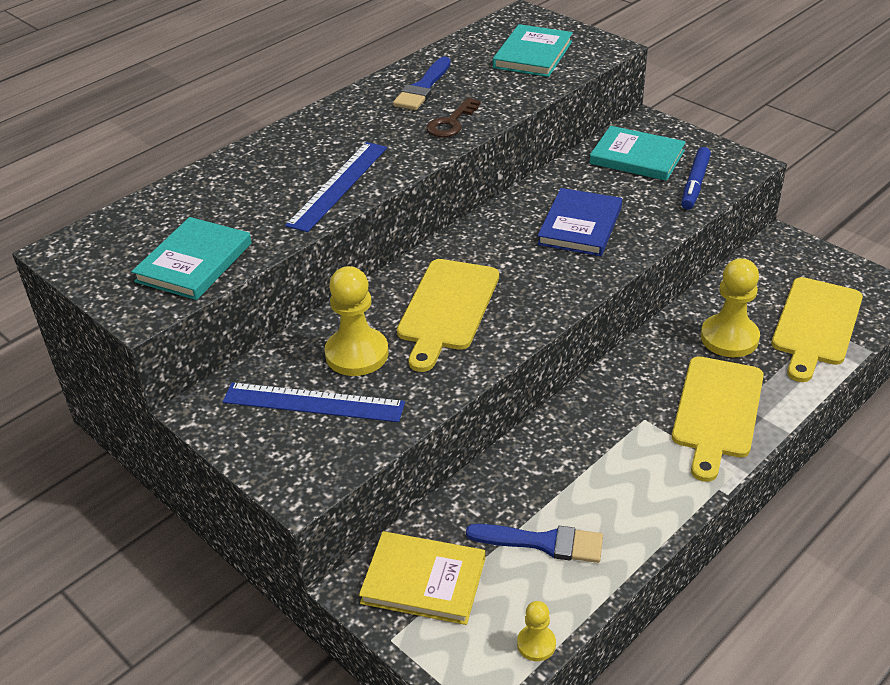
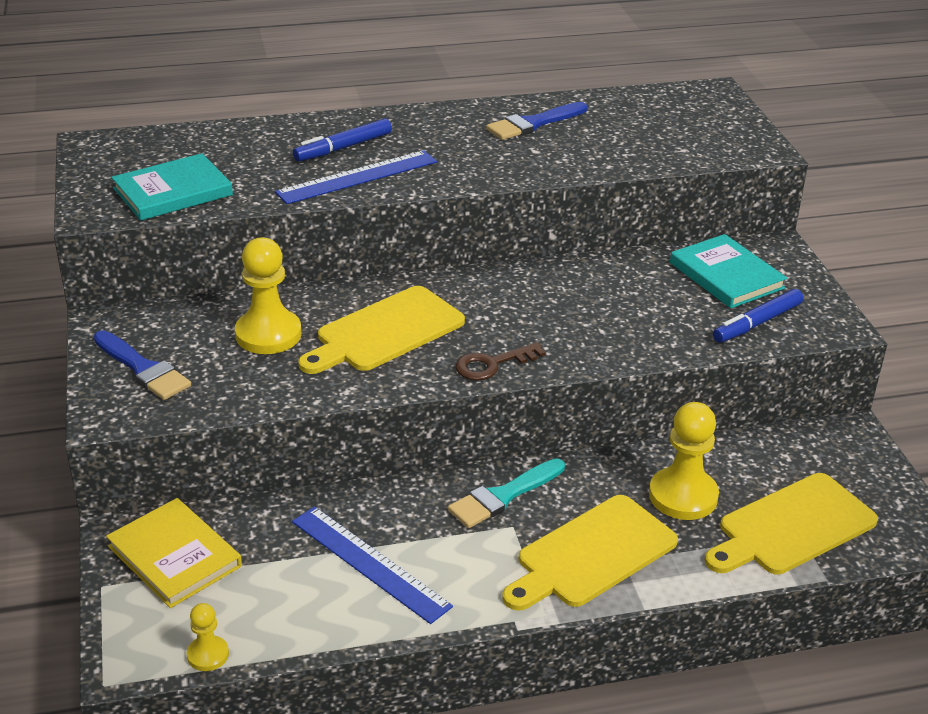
camera: 30 degrees right, 5 degrees down
(296, 165) = (343, 148): none -> blue marker
(313, 402) = (191, 356): blue ruler -> blue ruler (369, 563)
(451, 122) = (521, 162): brown key -> brown key (492, 364)
(533, 54) = (676, 130): turquoise book -> none
(543, 542) = (303, 580): blue brush -> blue brush (143, 369)
(580, 226) = (592, 313): blue book -> none
(614, 399) = (503, 496): none -> turquoise brush

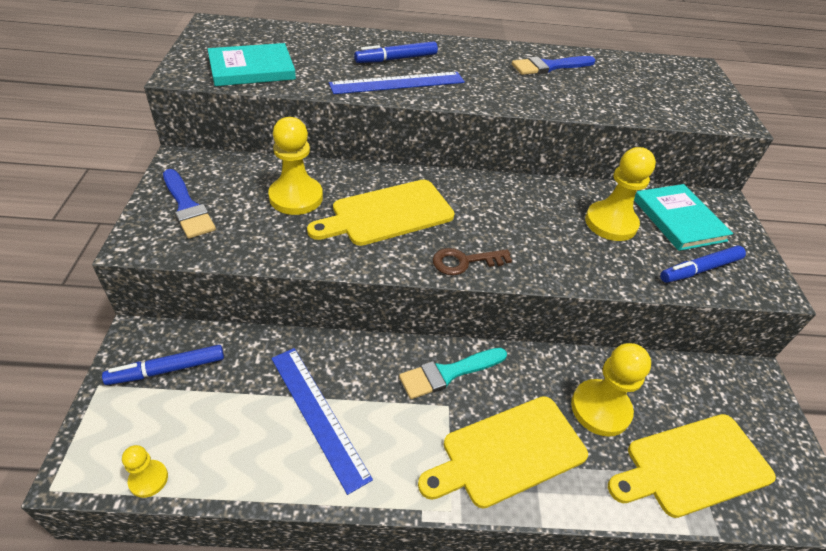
camera: 10 degrees right, 10 degrees up
(174, 556) = (167, 370): yellow book -> blue marker
(648, 293) = (610, 223): none -> yellow pawn

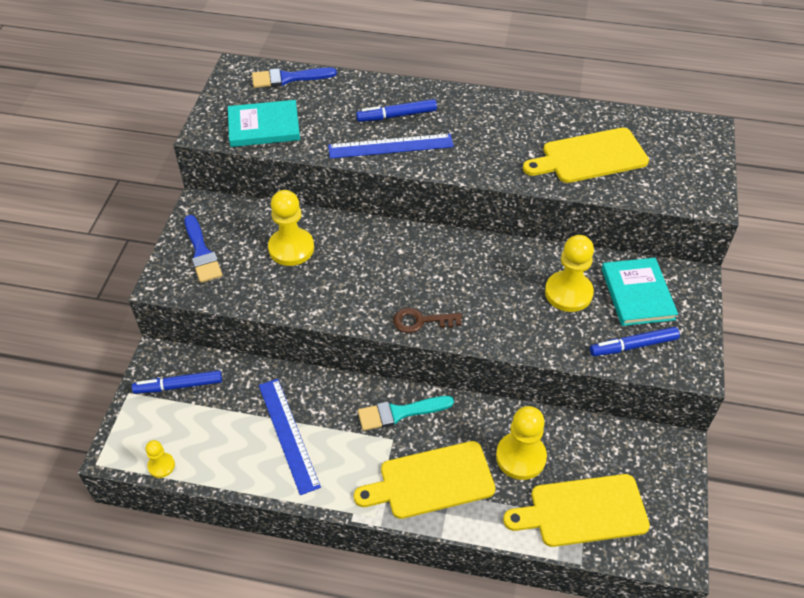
camera: 15 degrees right, 5 degrees up
(387, 214) = (366, 270): yellow cutting board -> yellow cutting board (590, 157)
(549, 66) = (546, 127): blue brush -> blue brush (289, 78)

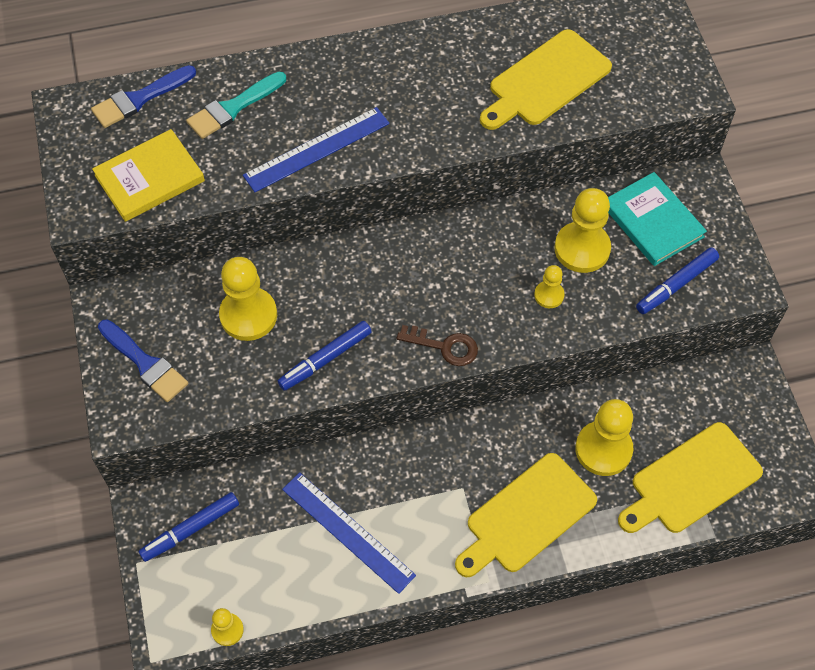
camera: 25 degrees left, 10 degrees up
(264, 126) = (149, 178): turquoise book -> yellow book
(397, 116) = (301, 105): blue marker -> blue marker (325, 359)
(400, 413) = (454, 454): turquoise brush -> turquoise brush (233, 107)
(421, 321) = (444, 346): brown key -> brown key turned 135 degrees counterclockwise
(523, 315) = (549, 295): none -> yellow pawn

